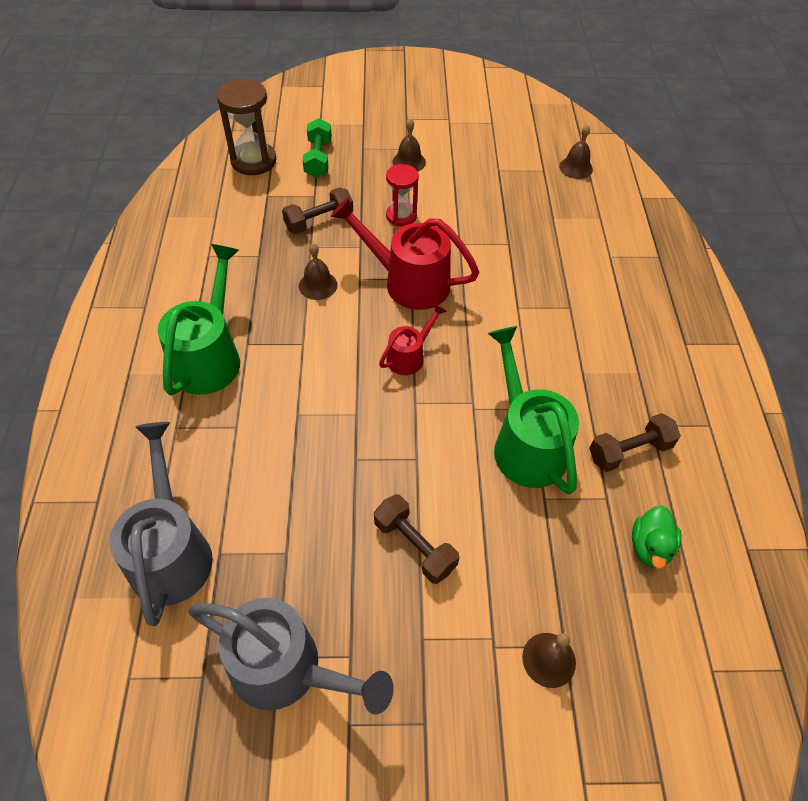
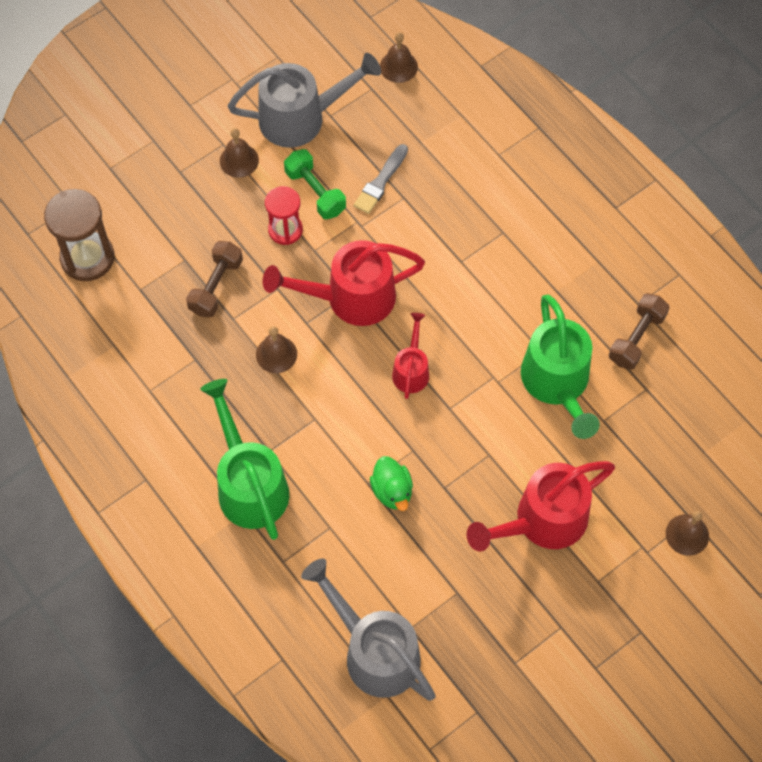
camera: 35 degrees left, 10 degrees up
(288, 670) = (528, 665): grey watering can -> grey watering can (302, 118)
(318, 159) = (148, 213): green dumbbell -> green dumbbell (315, 192)
(414, 545) = (541, 521): brown dumbbell -> red watering can
(499, 225) = (380, 182): none -> grey brush
(525, 443) = (557, 384): green watering can -> green watering can turned 135 degrees counterclockwise
(650, 547) = (699, 406): green duck -> green duck (392, 491)

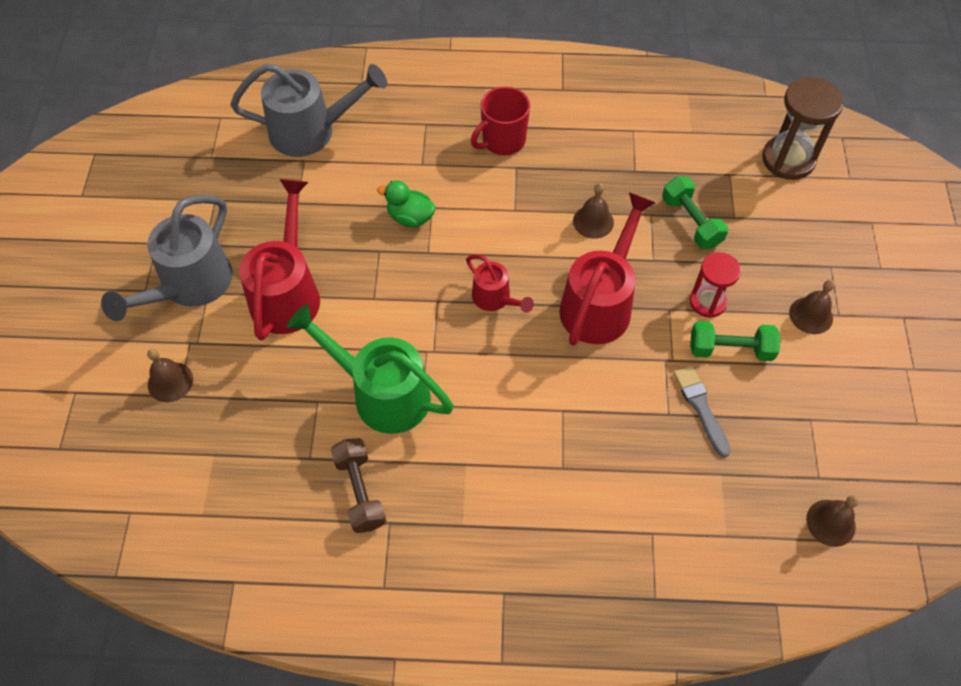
camera: 130 degrees right, 5 degrees down
(216, 286) = (691, 222): brown dumbbell -> green dumbbell
(249, 483) = (502, 141): green watering can -> red mug
(302, 118) = (824, 394): grey watering can -> grey watering can (189, 286)

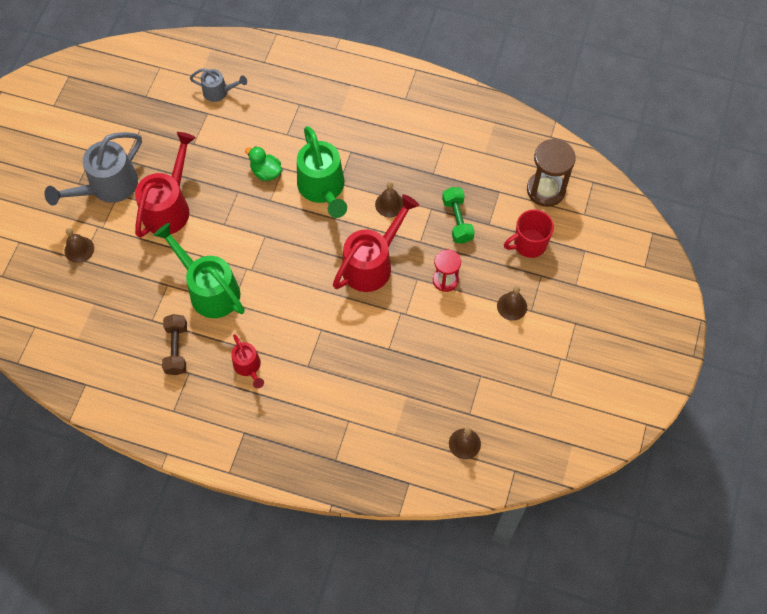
camera: 15 degrees right, 5 degrees up
(312, 131) = (219, 92): grey watering can -> grey watering can, size x0.54
(495, 299) = (303, 244): red watering can -> red watering can (248, 367)
(496, 222) = (323, 189): none -> green watering can
(502, 141) = (348, 129): red mug -> red mug (529, 244)
(701, 407) = (411, 350): grey brush -> none
(730, 349) = (447, 316): green dumbbell -> none

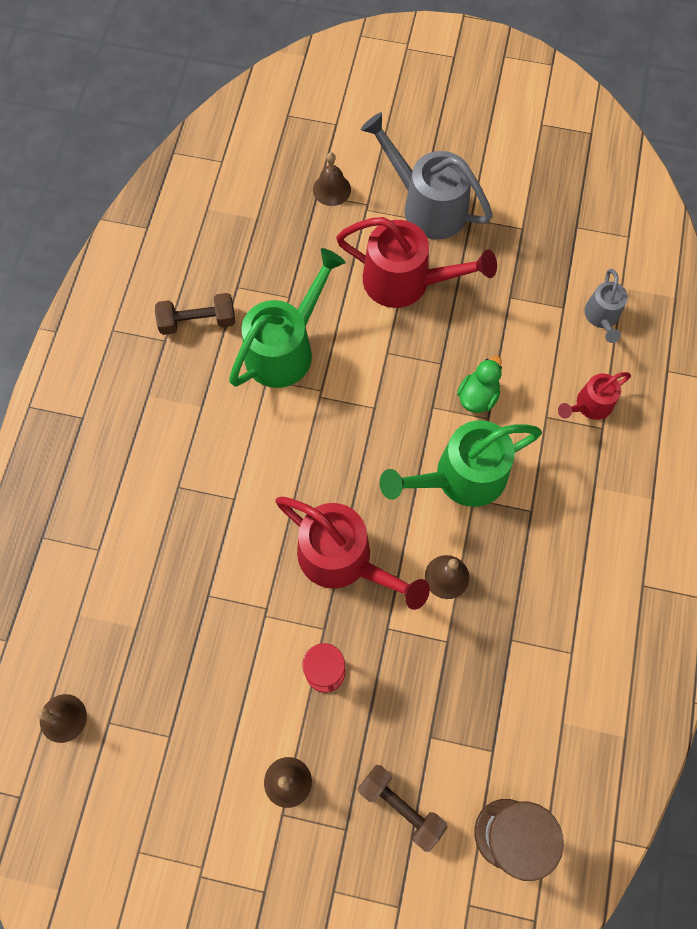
camera: 85 degrees right, 5 degrees up
(248, 367) = (174, 411): red watering can -> red watering can (589, 405)
(457, 220) = (431, 684): green dumbbell -> none
(529, 244) = (400, 806): red mug -> brown dumbbell

